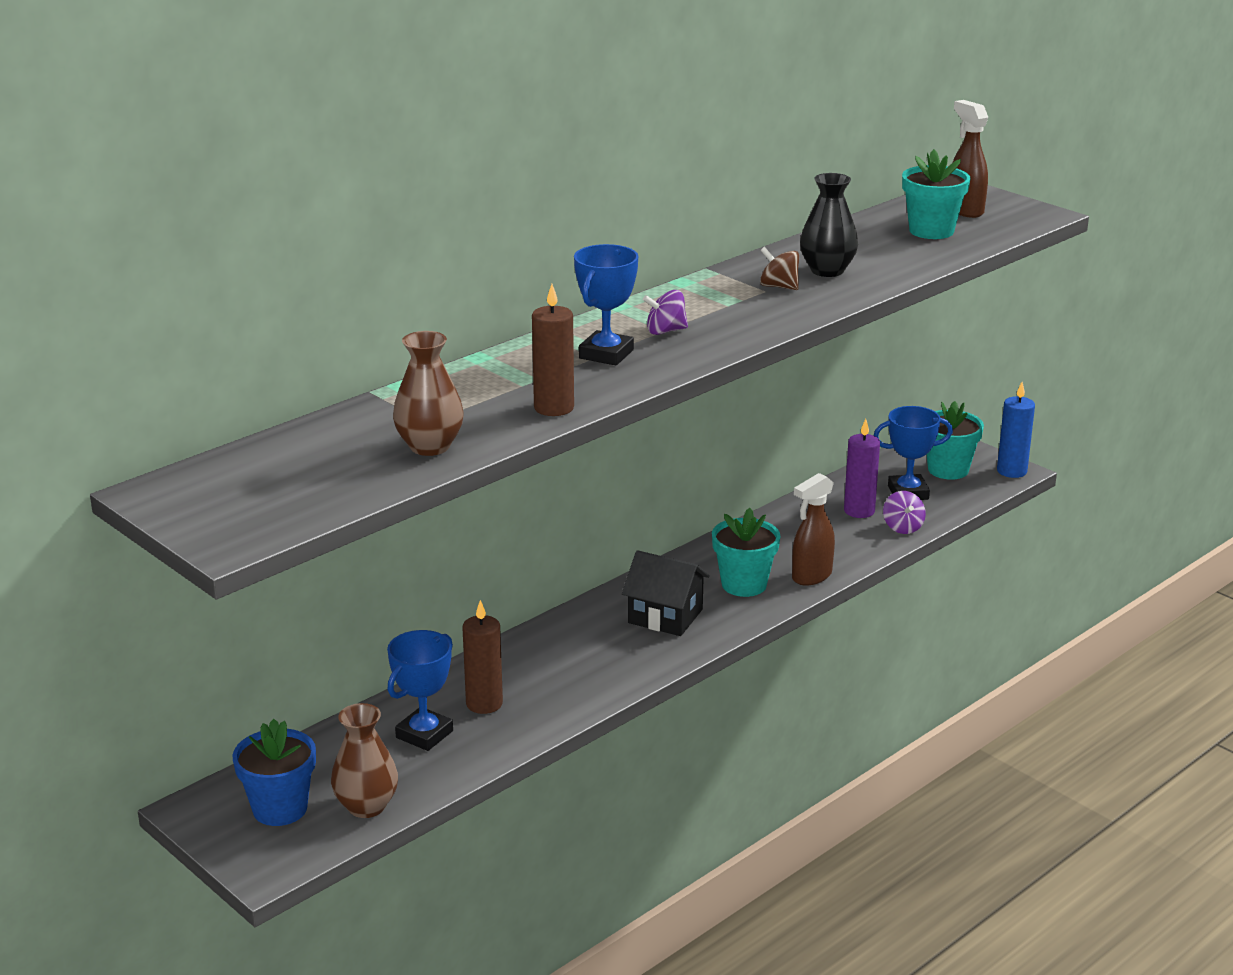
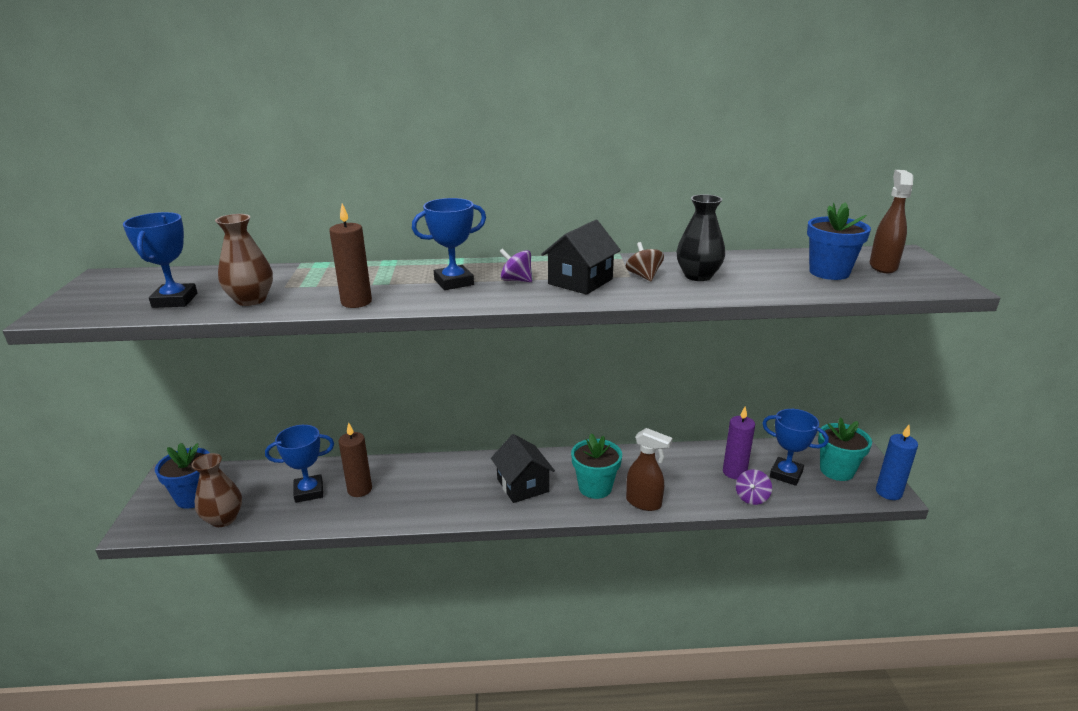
camera: 40 degrees right, 0 degrees up
(339, 479) = (175, 300): none -> blue trophy
(730, 312) = (580, 281): none -> black house
(811, 576) = (644, 503): brown spray bottle -> brown spray bottle turned 150 degrees counterclockwise
(931, 231) = (829, 272): turquoise flower pot -> blue flower pot

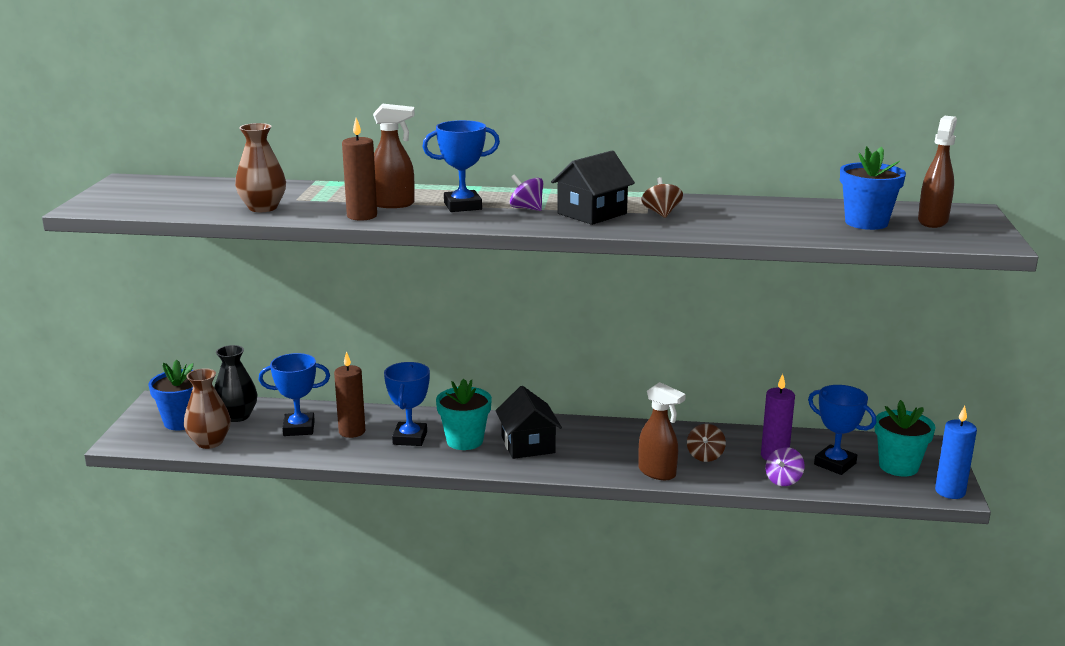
camera: 10 degrees right, 5 degrees down
(175, 300) = (193, 204): blue trophy -> blue trophy (410, 438)
(385, 285) = (394, 204): none -> brown spray bottle
(595, 487) = (607, 454): turquoise flower pot -> turquoise flower pot (464, 441)
(677, 479) = (705, 456): none -> brown spinning top
(698, 276) = (719, 217): black vase -> black vase (237, 416)

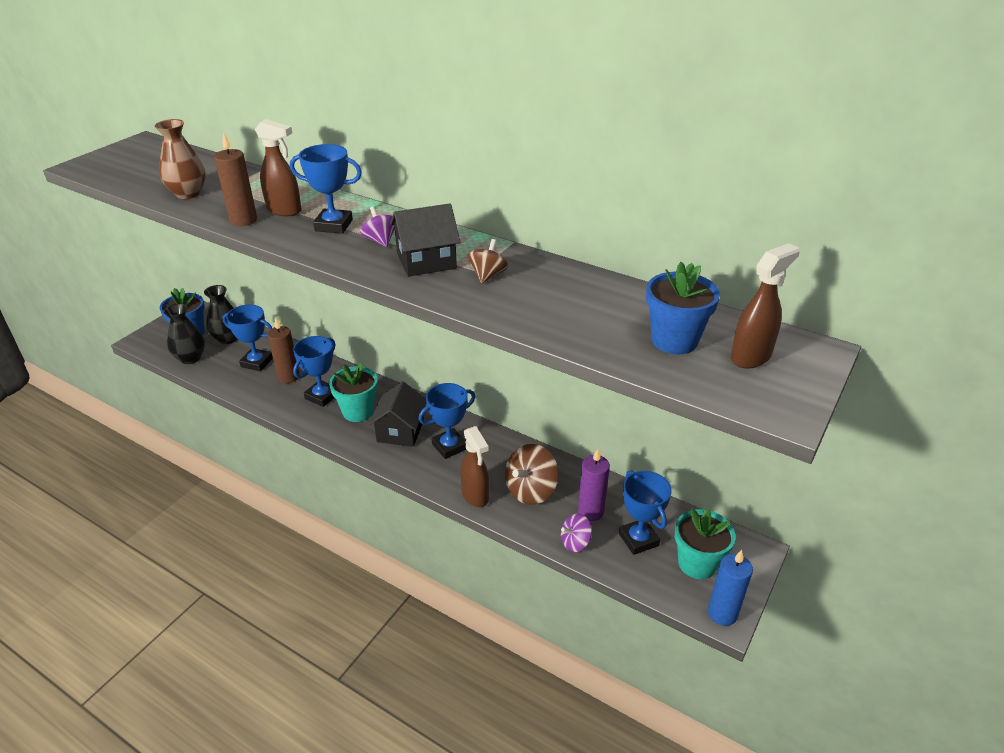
camera: 25 degrees right, 15 degrees up
(209, 442) = (190, 358): brown vase -> black vase
(591, 444) = (449, 446): none -> blue trophy
(705, 456) = (531, 490): brown spinning top -> brown spinning top, size x1.68

